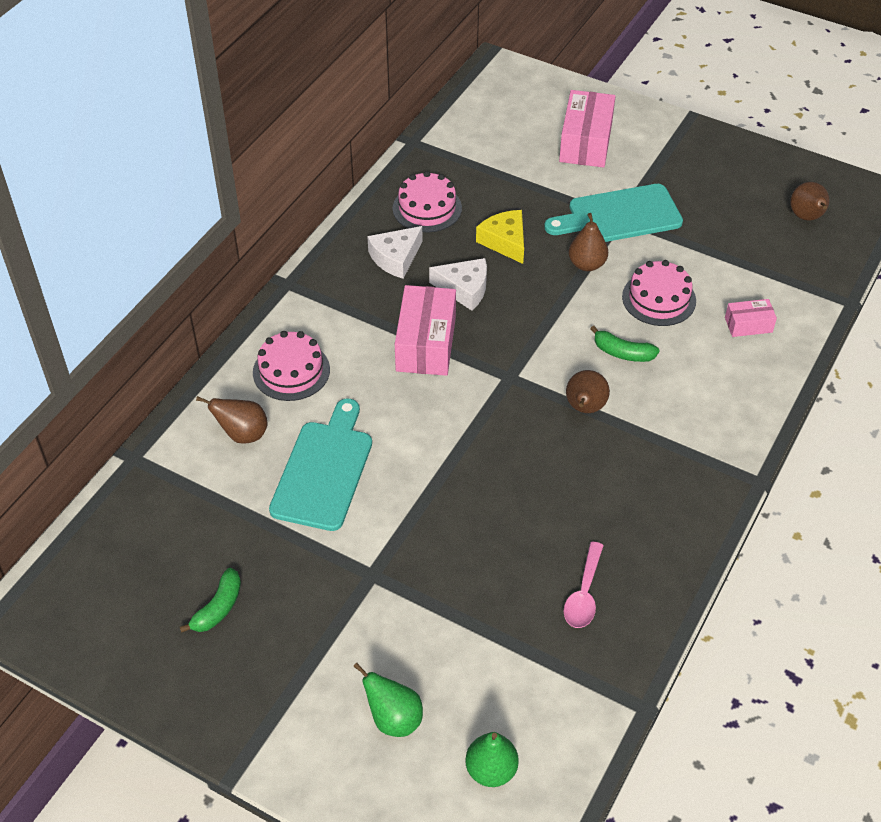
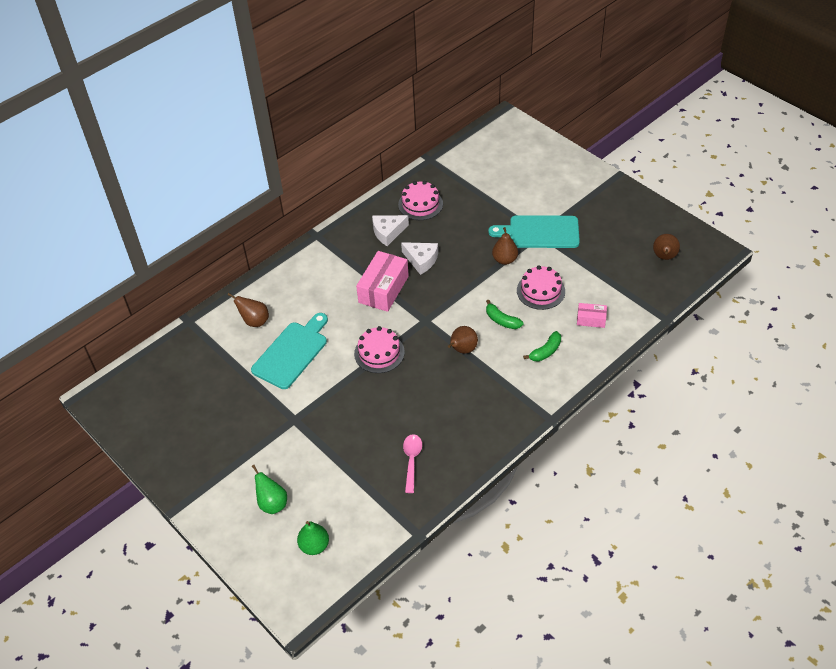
camera: 20 degrees right, 0 degrees up
(218, 608) = (201, 418): green banana -> green banana (545, 351)
(291, 371) = (297, 289): pink cake -> pink cake (379, 353)
(505, 241) = (459, 235): yellow cheese -> none
(584, 594) = (412, 460): pink spoon -> pink spoon turned 150 degrees clockwise
(585, 142) = (540, 179): pink box -> none

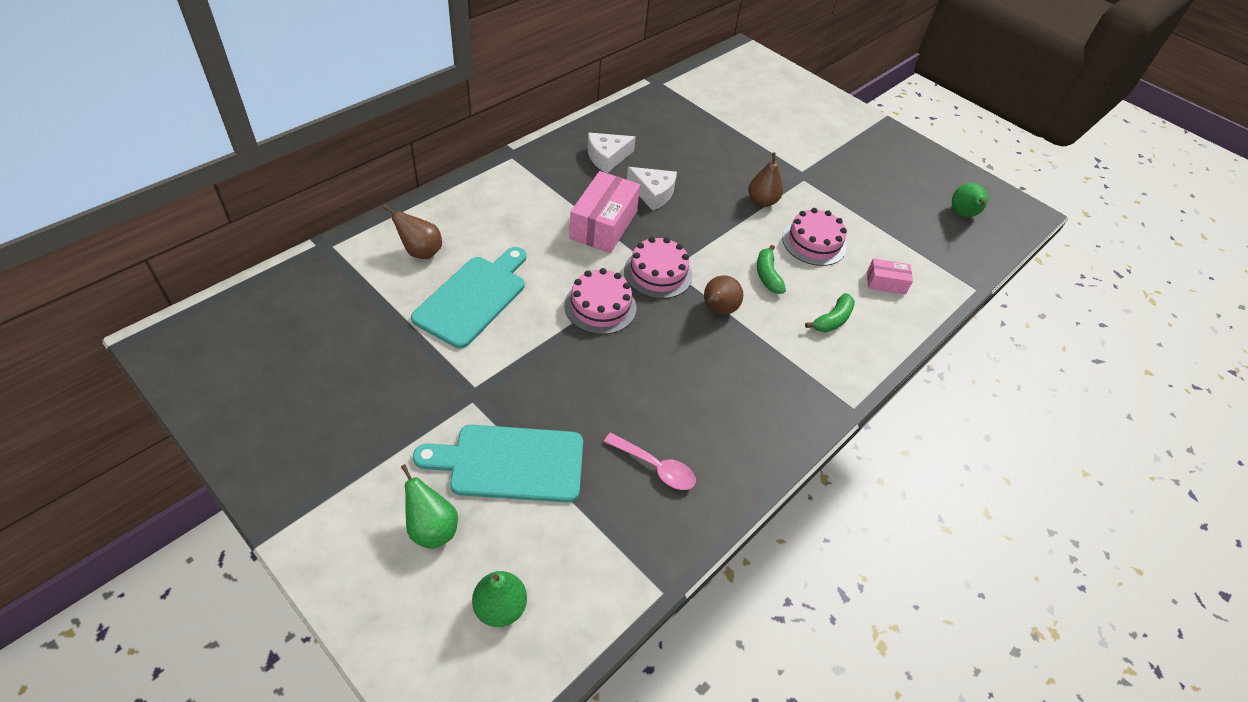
camera: 10 degrees left, 0 degrees up
(412, 460) = (655, 467): pink spoon -> pink spoon turned 120 degrees clockwise
(420, 204) = (647, 129): pink cake -> pink cake (658, 273)
(502, 320) = (767, 275): green banana -> green banana turned 45 degrees clockwise
(540, 232) = (802, 173): turquoise cutting board -> turquoise cutting board (510, 463)
(664, 257) = (963, 214): brown pear -> green pear

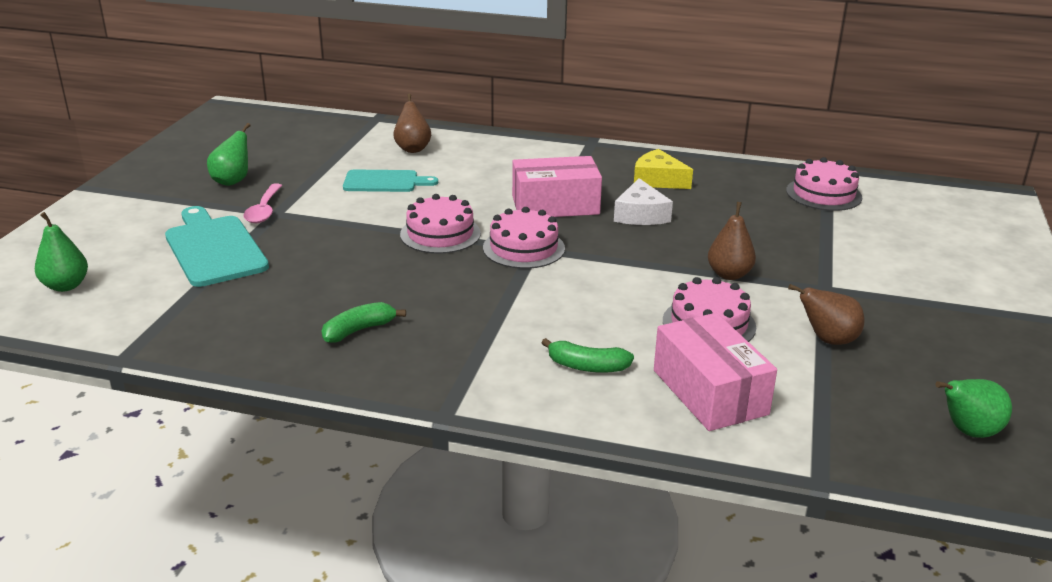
camera: 65 degrees right, 20 degrees down
(432, 529) = (126, 239): green pear -> green pear (232, 181)
(474, 298) = (385, 182): turquoise cutting board -> turquoise cutting board, size x0.65
(607, 157) = (658, 180): white cheese -> yellow cheese
(655, 467) = (262, 313): pink spoon -> pink spoon (264, 210)
(688, 105) = (823, 194): none -> pink cake
(718, 310) = (511, 292): brown pear -> brown pear (828, 340)
(767, 275) = (605, 307): green banana -> green banana (359, 330)
(885, 283) = (710, 392): pink box -> pink box, size x1.89

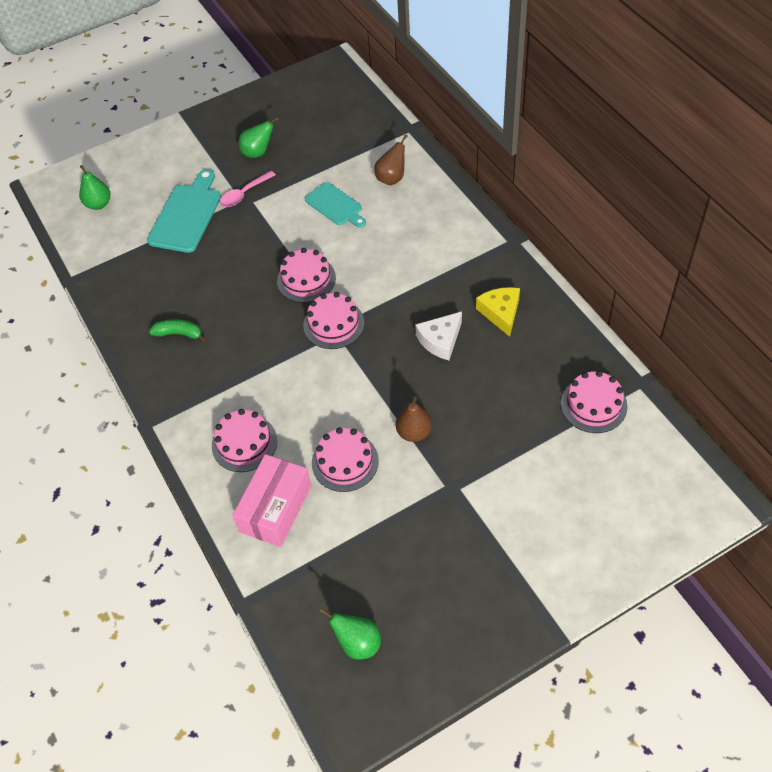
camera: 50 degrees right, 25 degrees up
(555, 205) = (402, 295): pink box -> none
(587, 366) = (244, 443): green banana -> pink cake
(828, 340) = (388, 525): brown pear -> none

